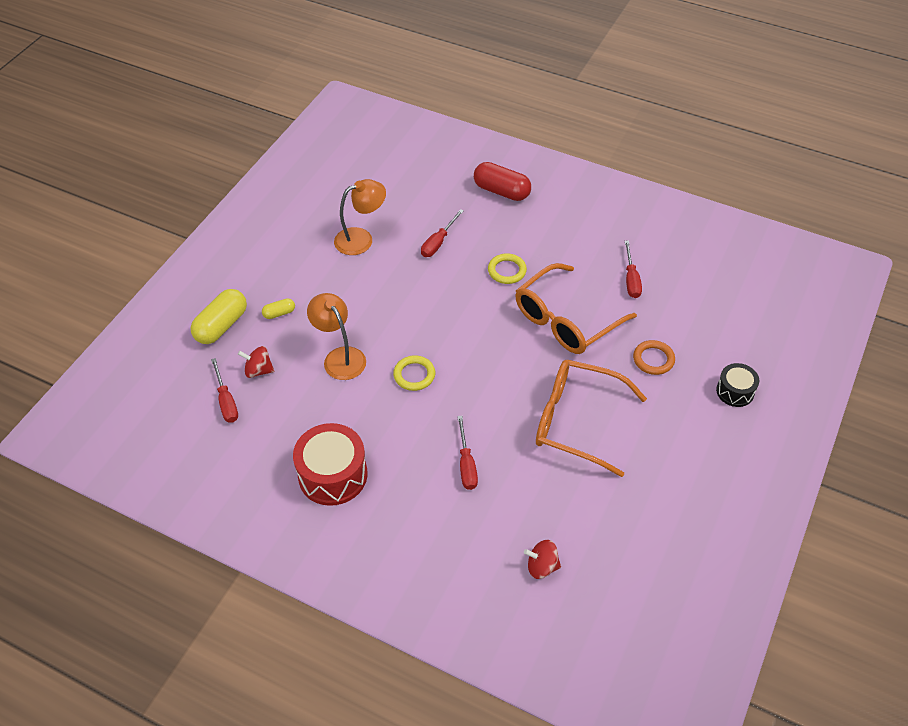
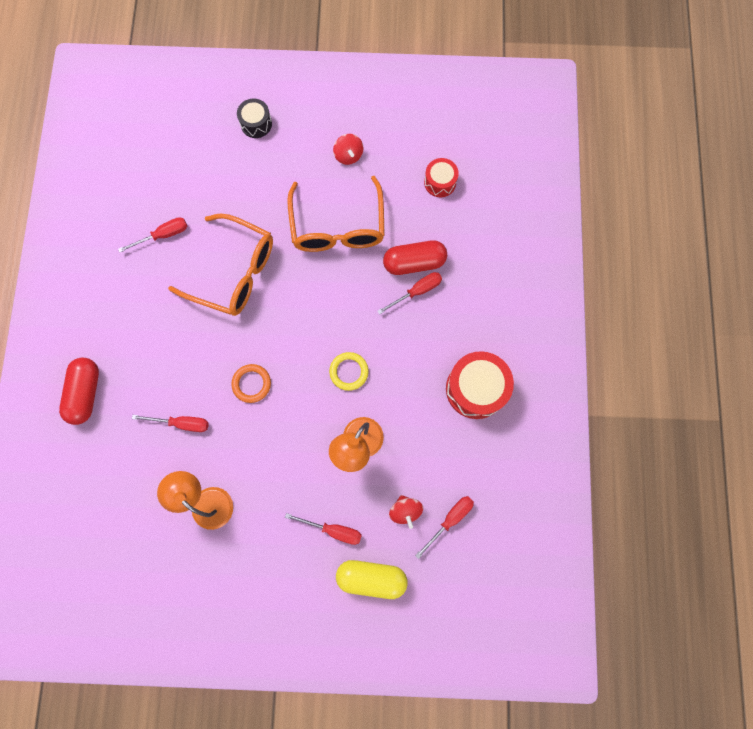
camera: 115 degrees left, 25 degrees up
(279, 313) = (333, 530): yellow capsule -> red screwdriver
(501, 475) = (414, 263): none -> red capsule
(507, 271) = (194, 344): yellow ring -> none
(542, 566) = (475, 206): red spinning top -> red spinning top (348, 155)
(589, 542) = (440, 182): none -> red drum
(653, 359) = (248, 190): orange ring -> orange ring (251, 384)

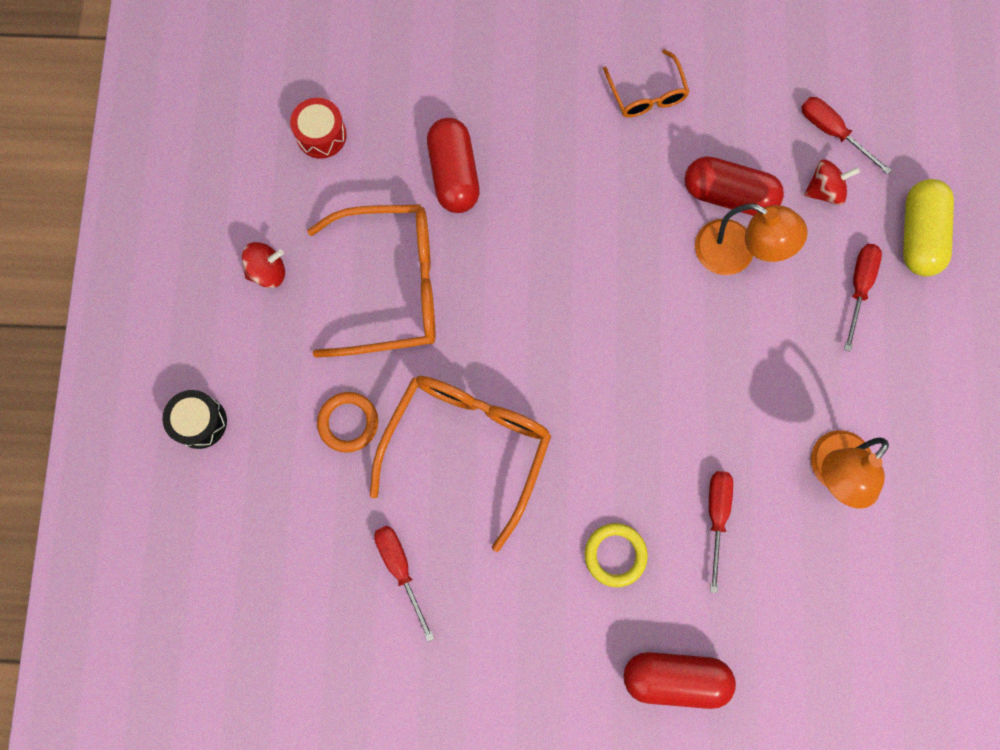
camera: 90 degrees left, 0 degrees up
(251, 384) = (650, 411): orange ring -> orange ring (348, 423)
(349, 372) = (627, 268): yellow ring -> yellow ring (615, 555)
(401, 442) = (728, 195): none -> red capsule
(416, 292) = (500, 171): red screwdriver -> none
(475, 389) = (647, 94): red drum -> orange glasses

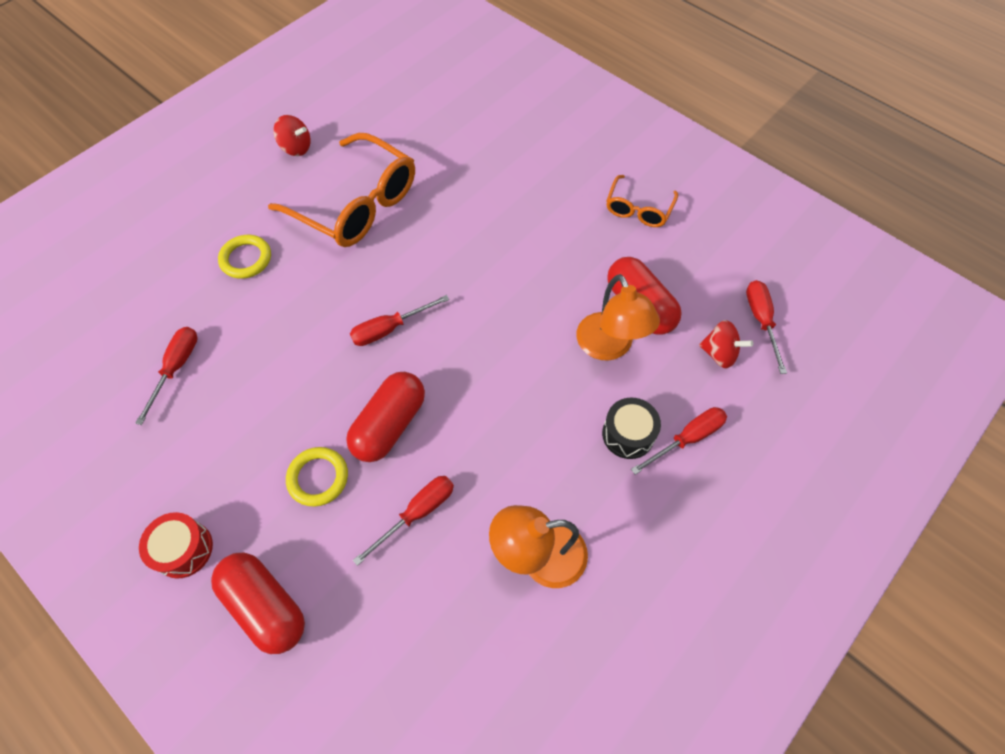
camera: 40 degrees right, 15 degrees down
(200, 422) = (168, 196): black drum -> black drum (628, 434)
(321, 135) = (405, 101): red drum -> red drum (184, 549)
(348, 423) = (246, 259): orange ring -> yellow ring
(454, 174) = (462, 171): red capsule -> red capsule (389, 425)
(467, 447) = (299, 328): orange glasses -> none
(544, 384) = (389, 329): none -> red screwdriver
(919, 235) = (773, 438): yellow capsule -> none

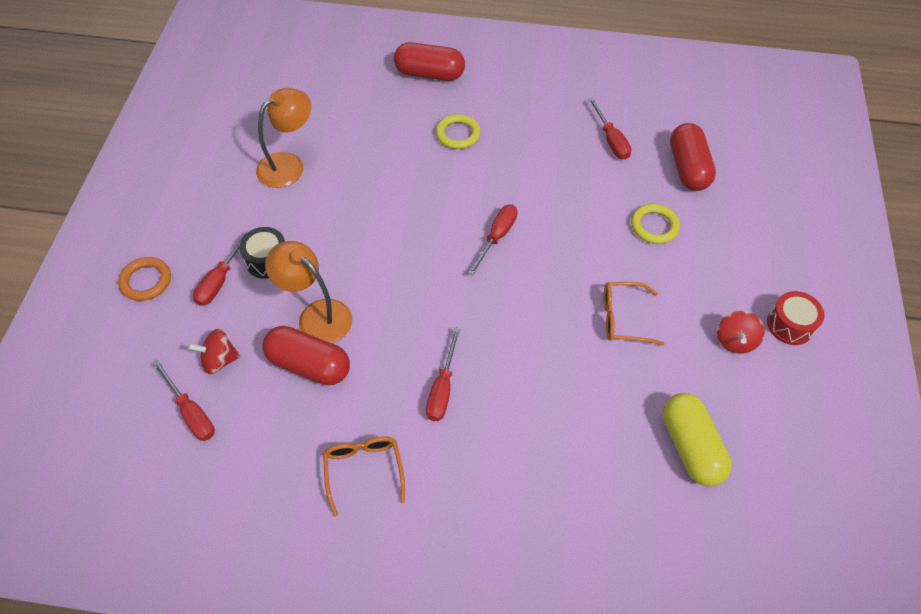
camera: 145 degrees right, 5 degrees down
(184, 549) = (498, 72): red drum -> red drum (790, 325)
(296, 148) = (735, 341): red spinning top -> red spinning top turned 60 degrees counterclockwise
(356, 204) = (623, 318): orange glasses -> orange glasses, size x0.52
(389, 425) = (440, 181): red capsule -> red capsule (688, 168)
(402, 111) = (690, 447): none -> yellow capsule
(417, 513) = (381, 148): red screwdriver -> red screwdriver (442, 388)
(768, 483) = (146, 281): none -> orange ring

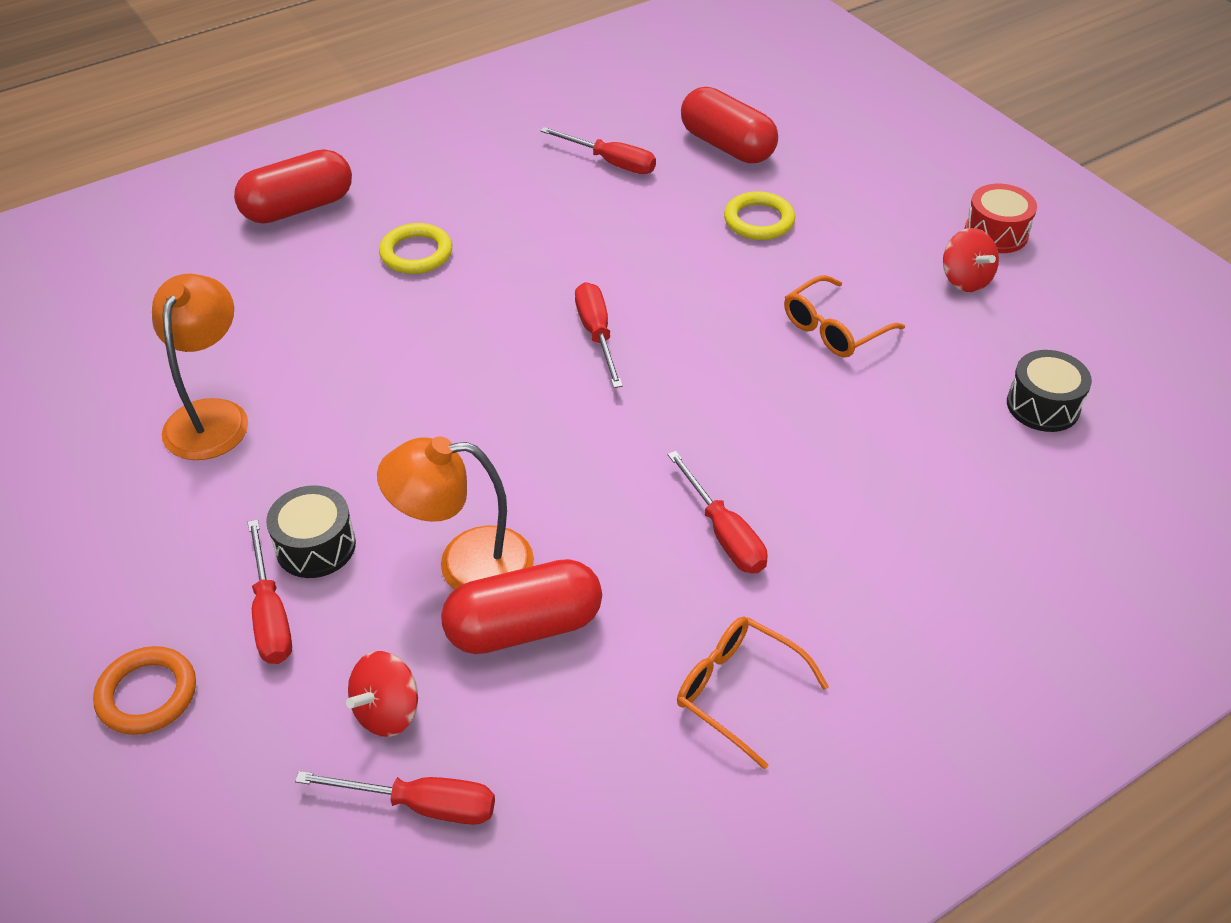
camera: 40 degrees left, 10 degrees down
(690, 447) = (1043, 406): yellow capsule -> black drum

